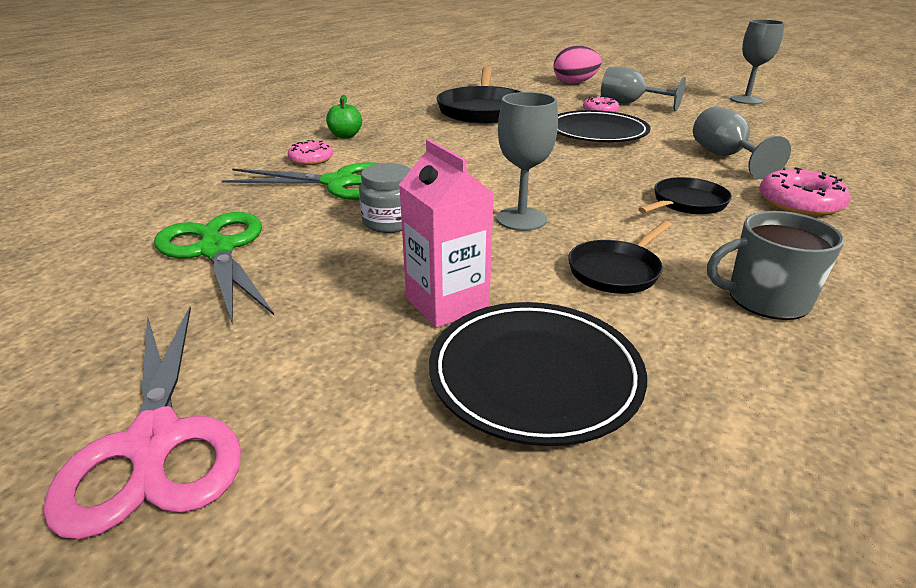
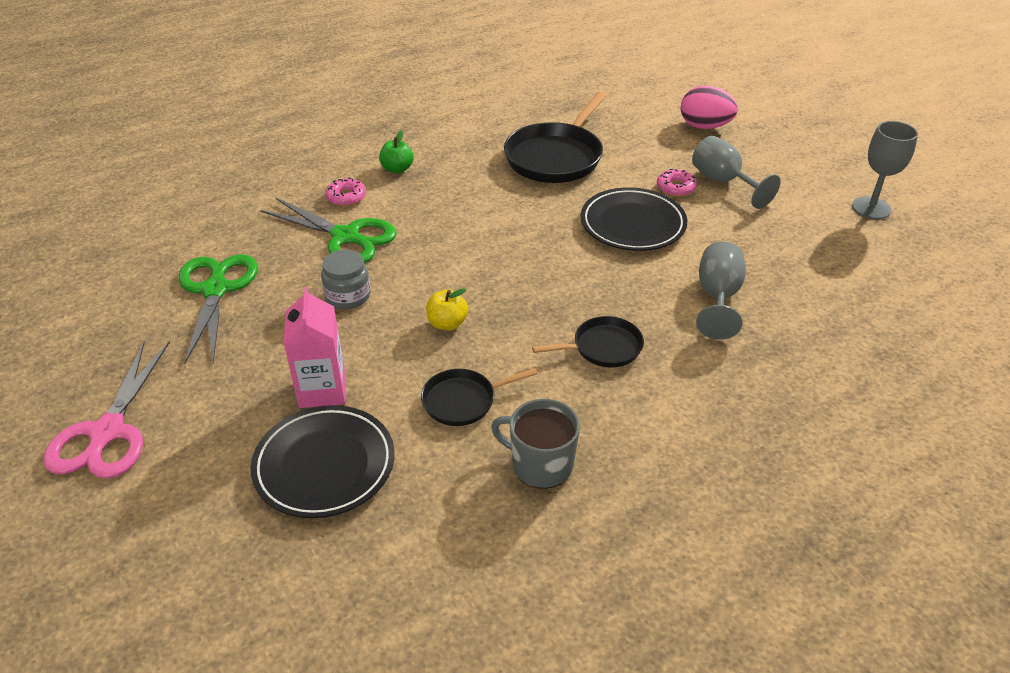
camera: 25 degrees right, 10 degrees up
(521, 219) = (447, 323): grey goblet -> yellow apple
(799, 203) = (706, 379): pink donut -> none

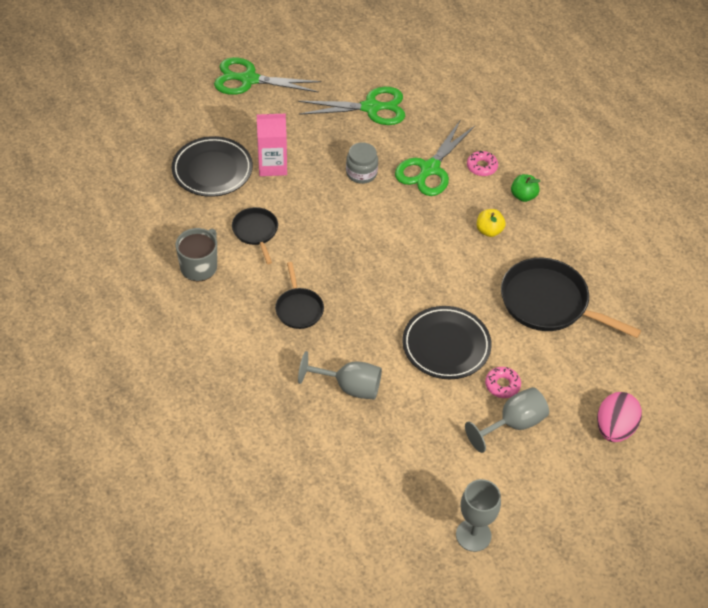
camera: 90 degrees right, 10 degrees up
(107, 432) = (249, 79): pink scissors -> green scissors
(447, 323) = (329, 225): yellow apple -> yellow apple (489, 231)

